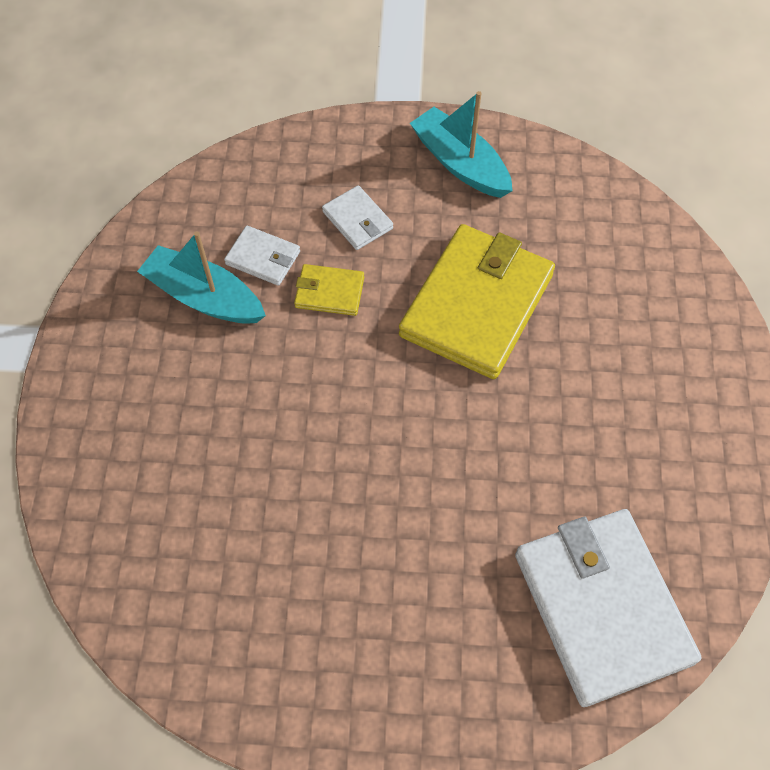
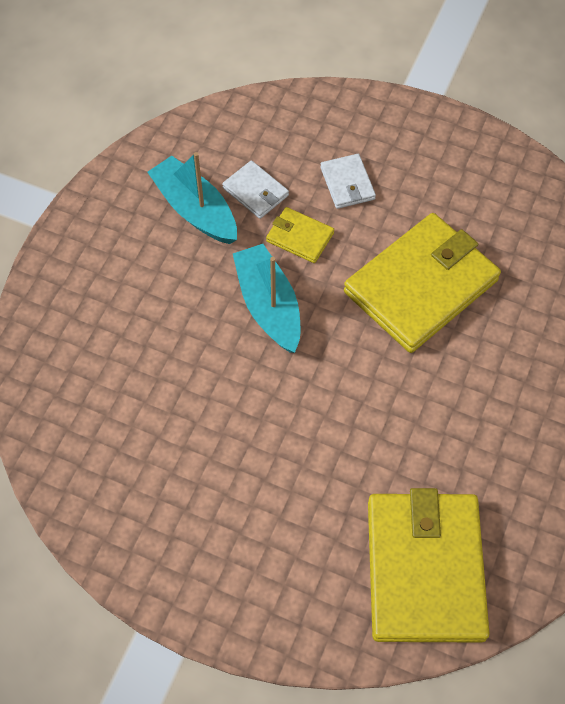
camera: 20 degrees right, 0 degrees up
(460, 163) = (456, 160): turquoise boat -> turquoise boat (268, 305)
(601, 607) = (424, 568): white wallet -> yellow wallet

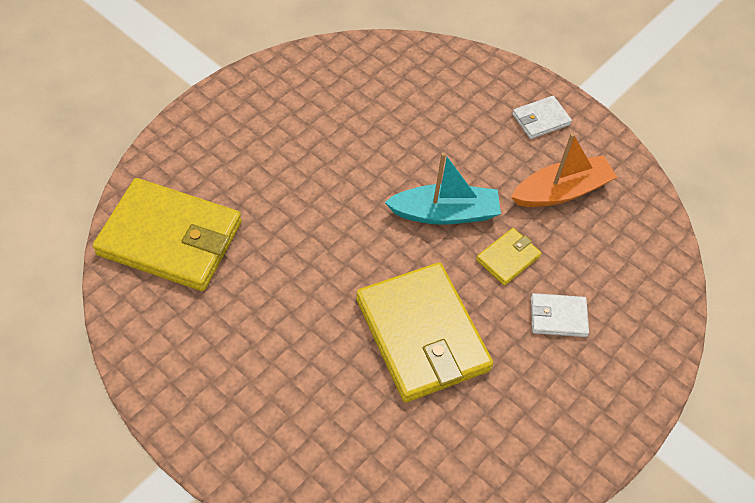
camera: 105 degrees right, 5 degrees down
(195, 210) = (561, 191): turquoise boat -> orange boat
(256, 192) = (568, 241): white wallet -> white wallet (541, 119)

